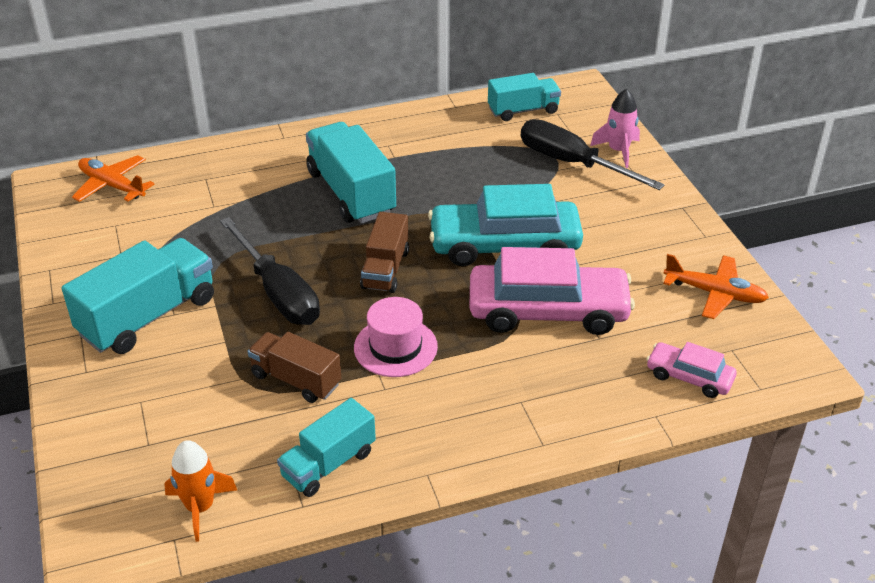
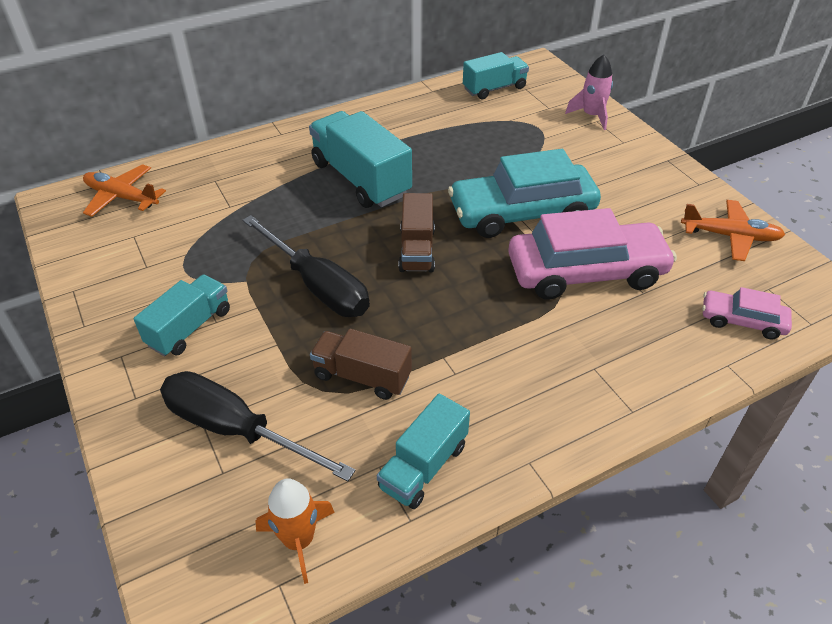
camera: 10 degrees left, 5 degrees up
(148, 316) = (189, 327): turquoise truck -> turquoise truck, size x0.62
(395, 347) = (452, 328): pink hat -> none
(572, 163) = (555, 131): black screwdriver -> black screwdriver (236, 429)

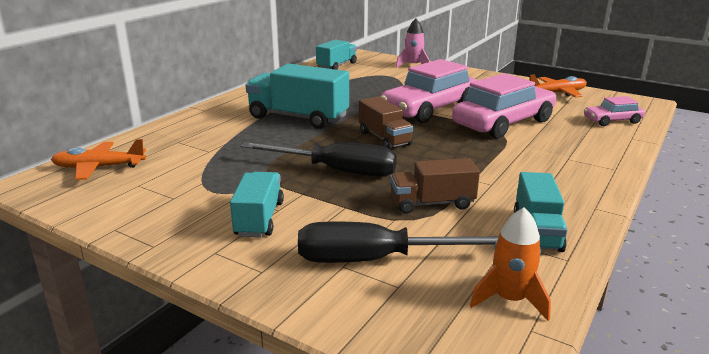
camera: 30 degrees left, 20 degrees down
(522, 213) = (429, 109): turquoise car -> pink car

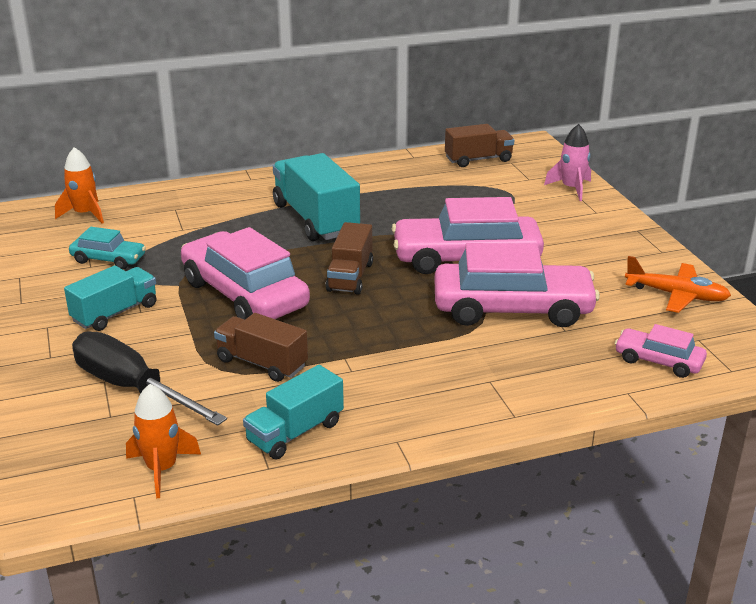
camera: 40 degrees right, 5 degrees up
(99, 167) = (85, 214): orange plane -> orange rocket
(181, 188) = (108, 259): none -> turquoise car
(336, 171) = (244, 294): black screwdriver -> pink car
(337, 66) = (478, 160): turquoise truck -> brown truck

